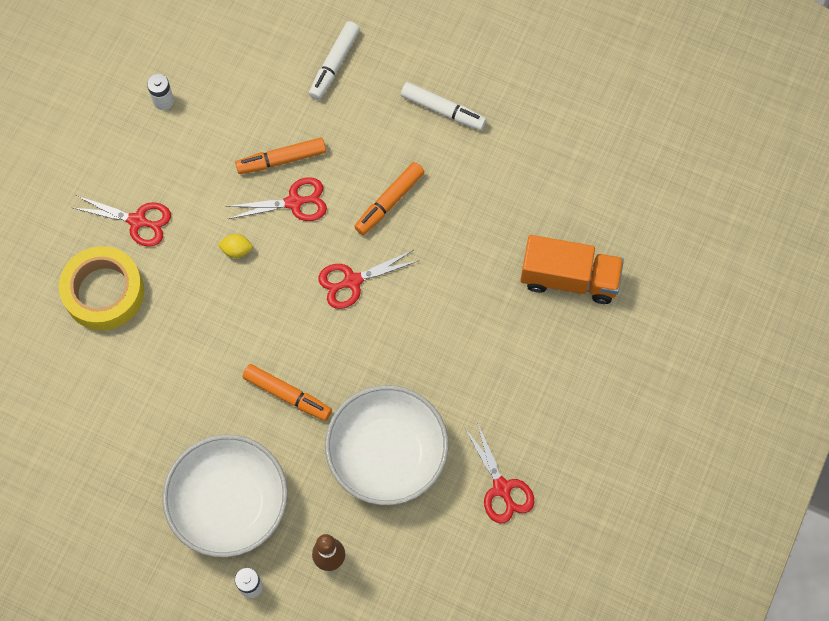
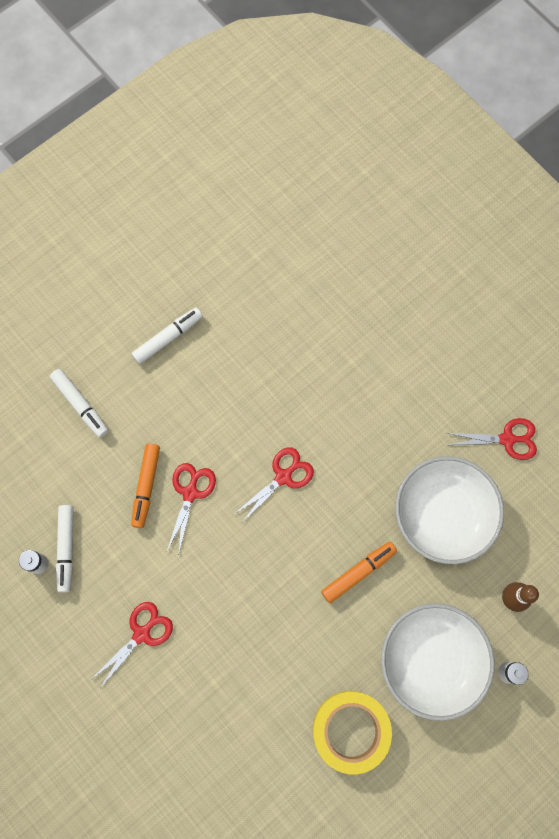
camera: 65 degrees left, 5 degrees up
(104, 292) = (194, 691): yellow tape -> yellow tape (350, 730)
(188, 118) = (66, 549): none -> white marker
(237, 250) = (210, 559): yellow lemon -> none
(352, 281) = (283, 477): red scissors -> red scissors turned 135 degrees counterclockwise
(389, 202) = (228, 416): orange marker -> none
(569, 278) = (359, 310): orange truck -> none

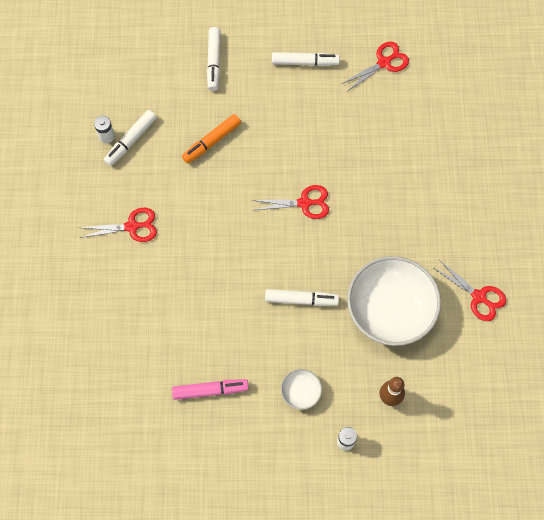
camera: 40 degrees right, 5 degrees down
(190, 493) = (236, 167): red scissors -> red scissors (384, 63)
(350, 730) = (210, 390): yellow tape -> pink marker
(358, 572) = (301, 299): orange marker -> white marker
(431, 660) = (301, 392): white bowl -> white bowl, size x0.44

